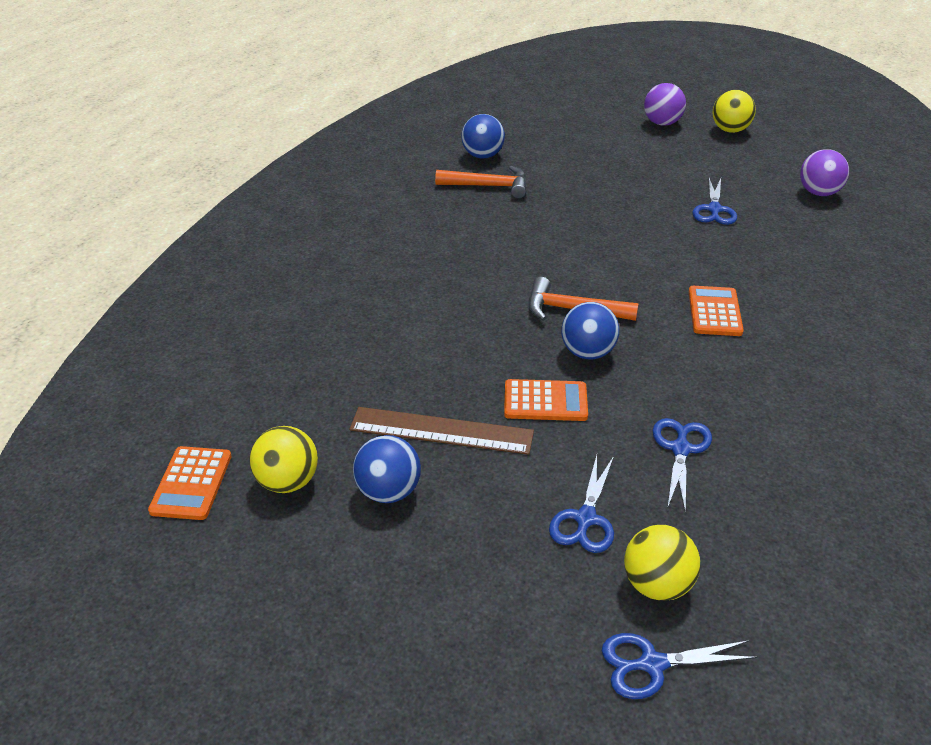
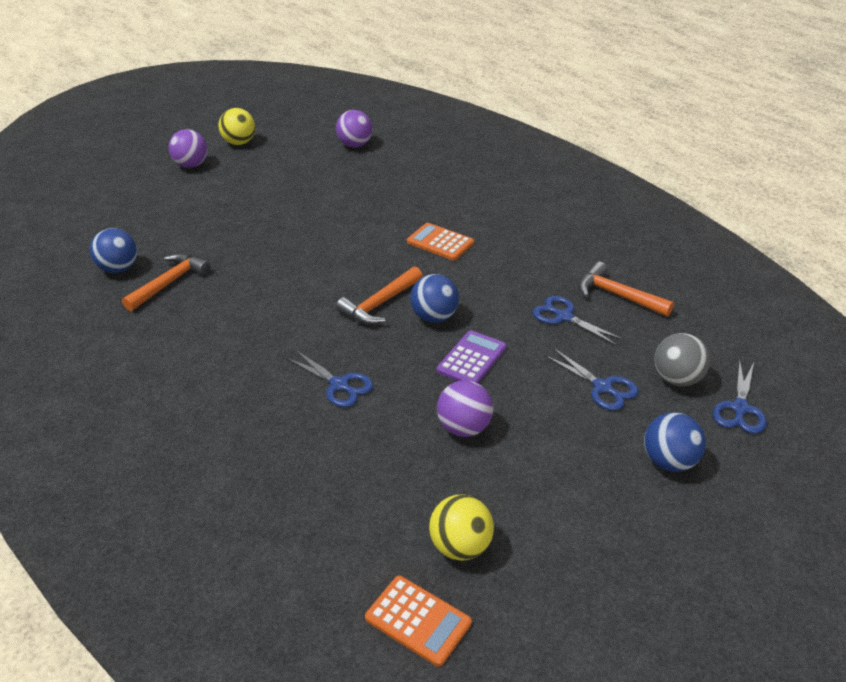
camera: 60 degrees left, 0 degrees up
(388, 491) = (513, 483): blue ball -> blue ball (669, 461)
(441, 431) = (464, 427): brown ruler -> purple ball
(545, 401) = (471, 359): orange calculator -> purple calculator
(657, 585) = (677, 379): yellow ball -> grey ball
(714, 209) = (327, 192): blue scissors -> blue scissors (339, 385)
(768, 484) = (617, 295): none -> orange hammer

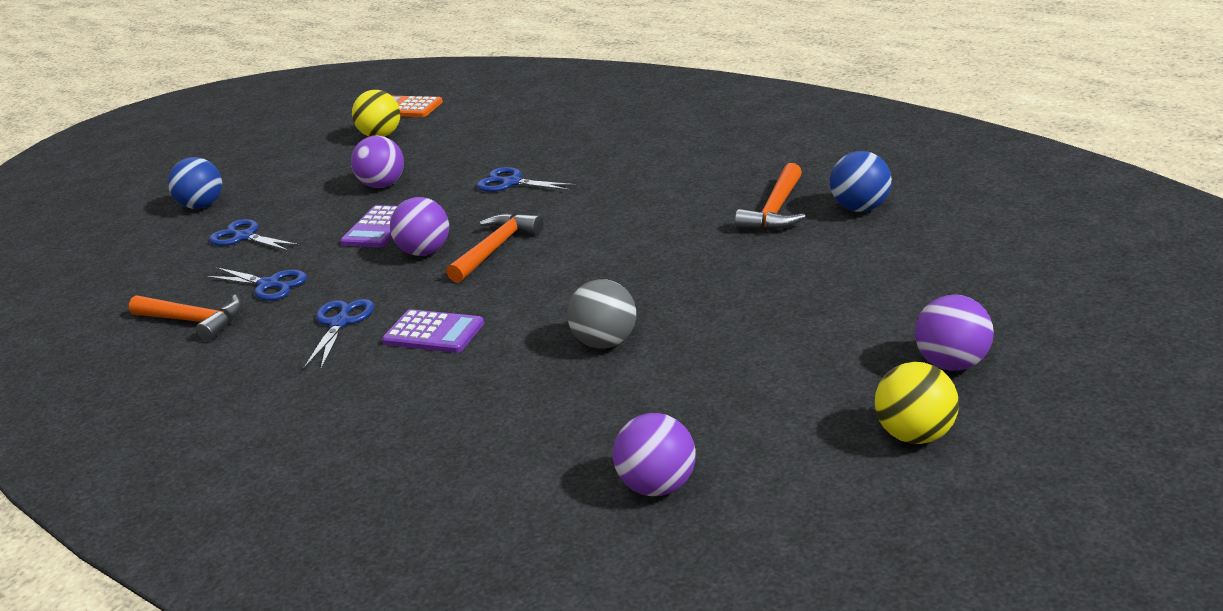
camera: 170 degrees right, 10 degrees down
(435, 317) = (425, 252): blue ball -> purple ball
(440, 242) = (433, 333): orange calculator -> purple calculator
(677, 379) = (163, 259): grey ball -> grey ball (606, 342)
(740, 408) = (114, 251): blue scissors -> blue scissors (340, 323)

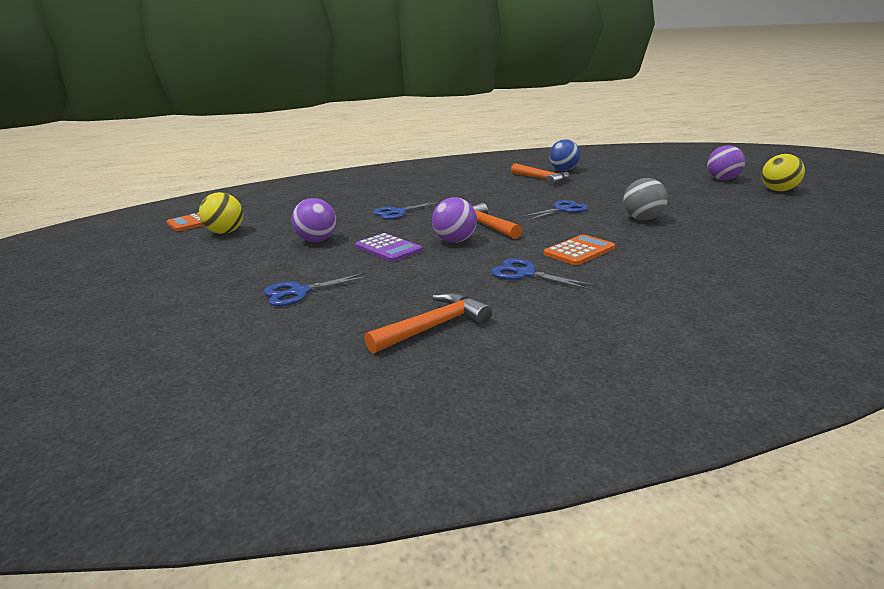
camera: 65 degrees left, 5 degrees down
(202, 206) = (184, 304): blue ball -> none
(269, 285) = (415, 291): blue scissors -> blue scissors (562, 210)
(433, 333) = (579, 251): purple calculator -> orange calculator
(658, 486) = (804, 228): purple ball -> none

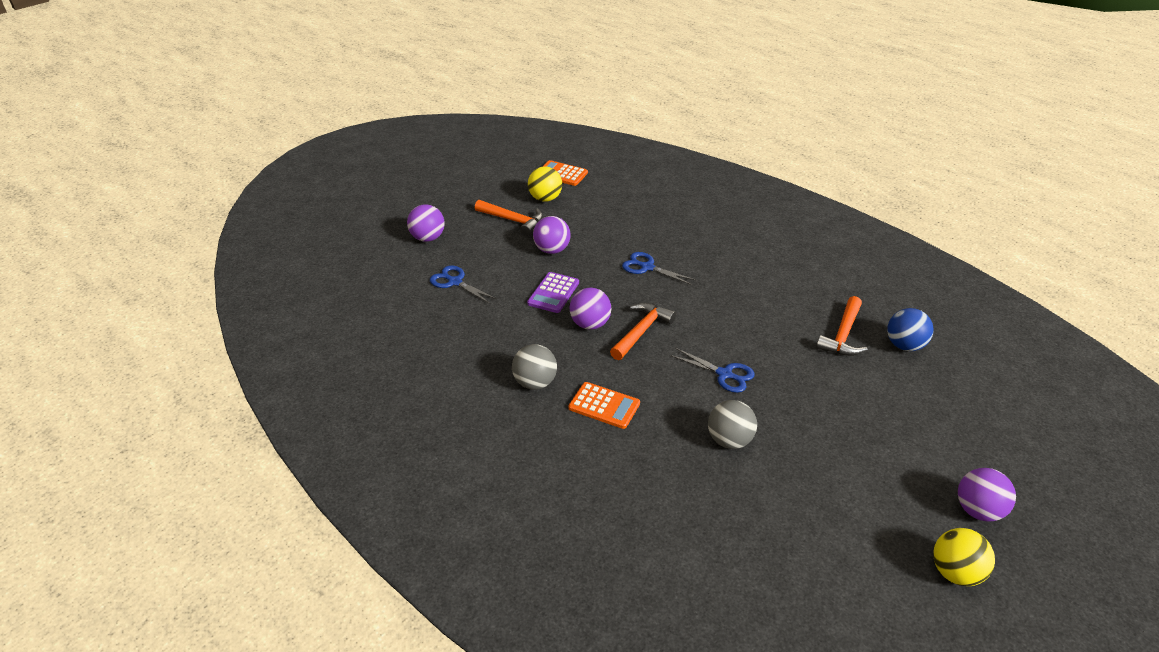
camera: 65 degrees right, 15 degrees up
(181, 298) = (428, 238): none -> purple ball
(433, 327) = (427, 359): orange hammer -> orange hammer (513, 220)
(525, 274) = (535, 383): blue scissors -> grey ball

